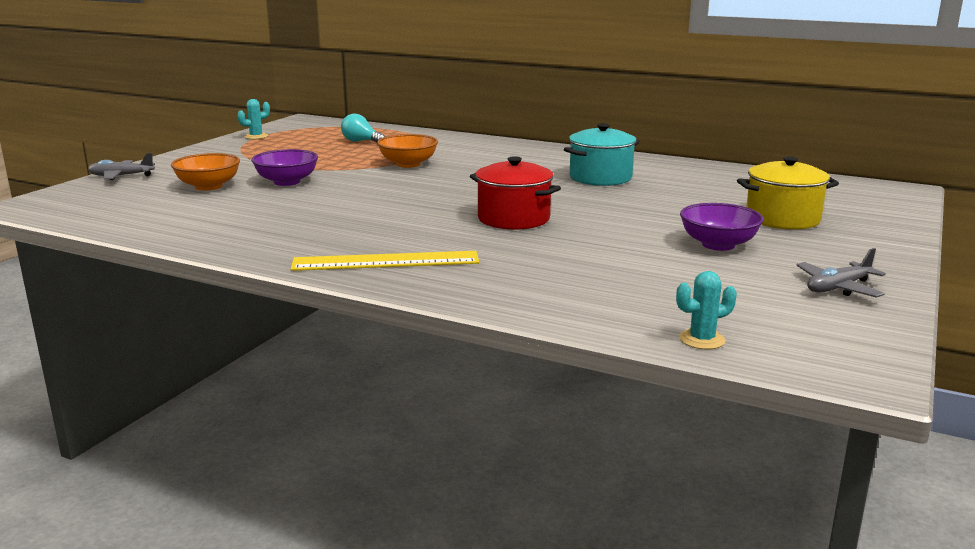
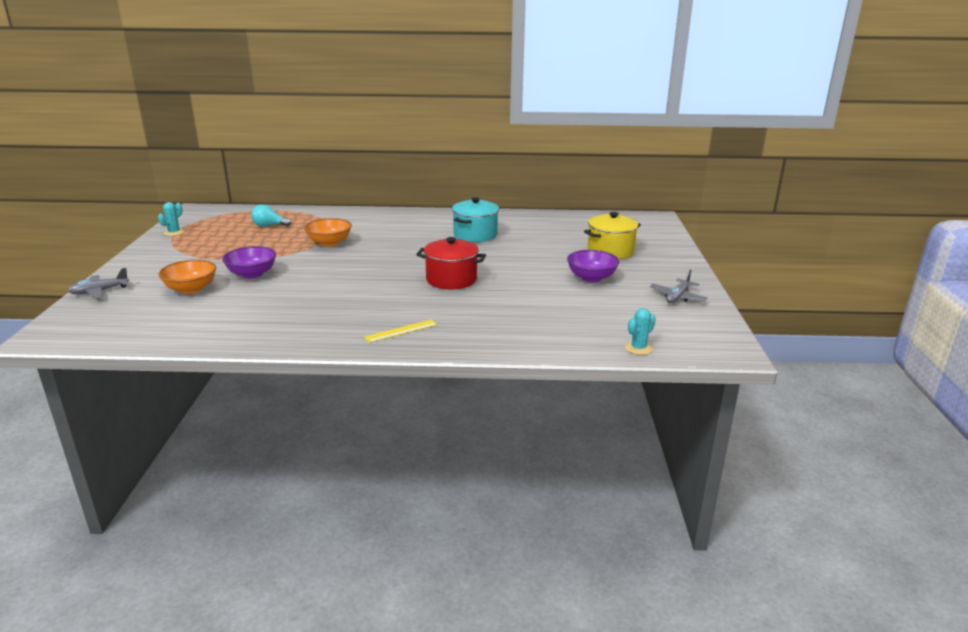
camera: 25 degrees left, 5 degrees up
(385, 261) = (401, 331): yellow ruler -> yellow ruler, size x0.56

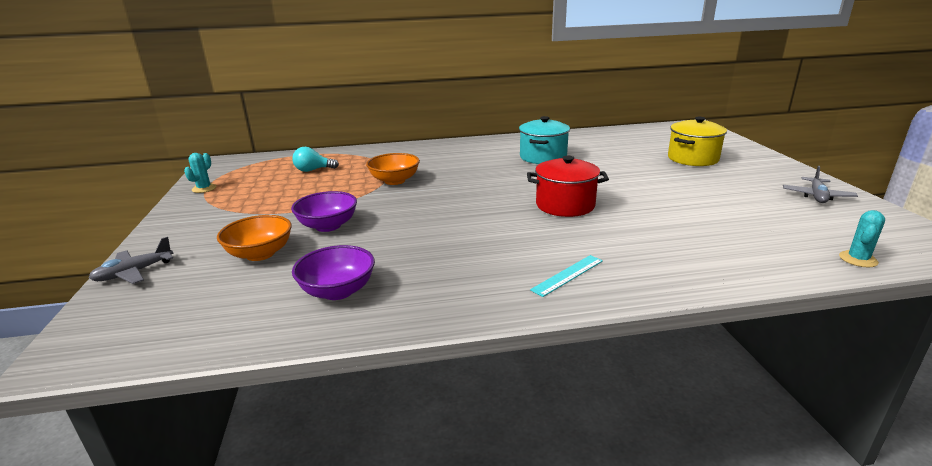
camera: 10 degrees left, 0 degrees up
(401, 331) = (567, 275): yellow ruler -> turquoise ruler
(591, 278) = (707, 186): purple bowl -> purple bowl (338, 291)

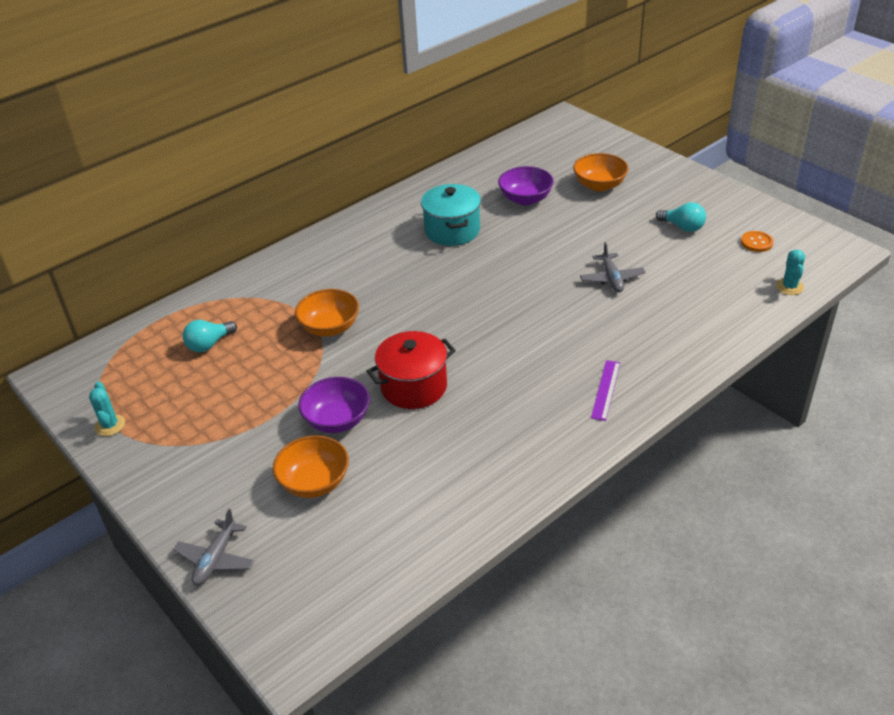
camera: 30 degrees left, 15 degrees up
(338, 291) = (440, 488): purple bowl -> purple bowl (525, 199)
(565, 205) = (536, 302): red pot -> red pot (414, 387)
(567, 275) = (605, 390): turquoise ruler -> purple ruler
(692, 159) = (599, 185): yellow pot -> orange bowl
(755, 194) = (683, 227): none -> turquoise light bulb
(817, 196) = (729, 213): grey plane -> grey plane (611, 278)
(836, 220) = (756, 242): none -> orange button

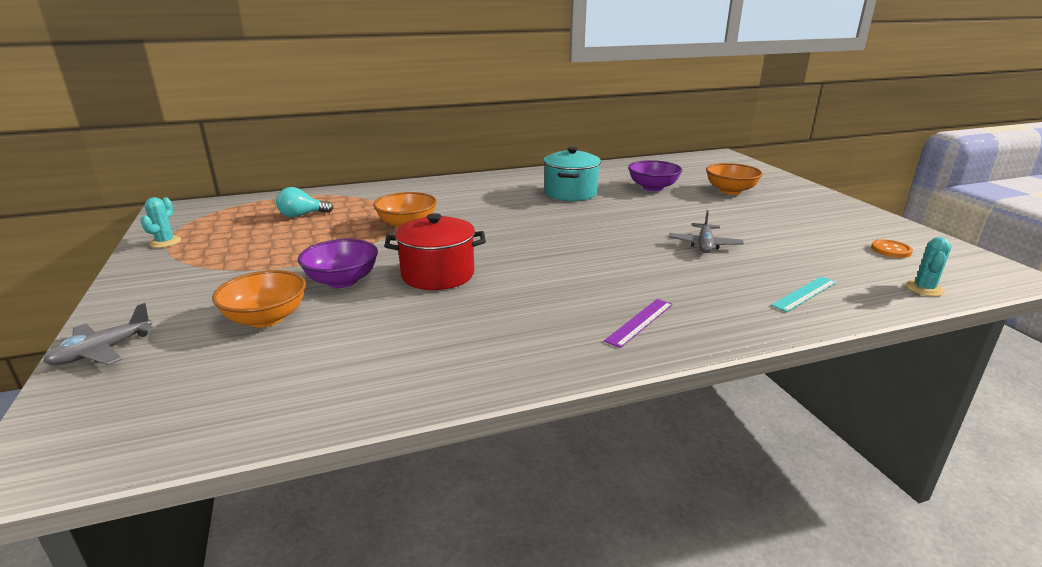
camera: 20 degrees right, 15 degrees down
(683, 227) = (805, 226): turquoise light bulb -> none
(709, 319) = (804, 293): none -> turquoise ruler

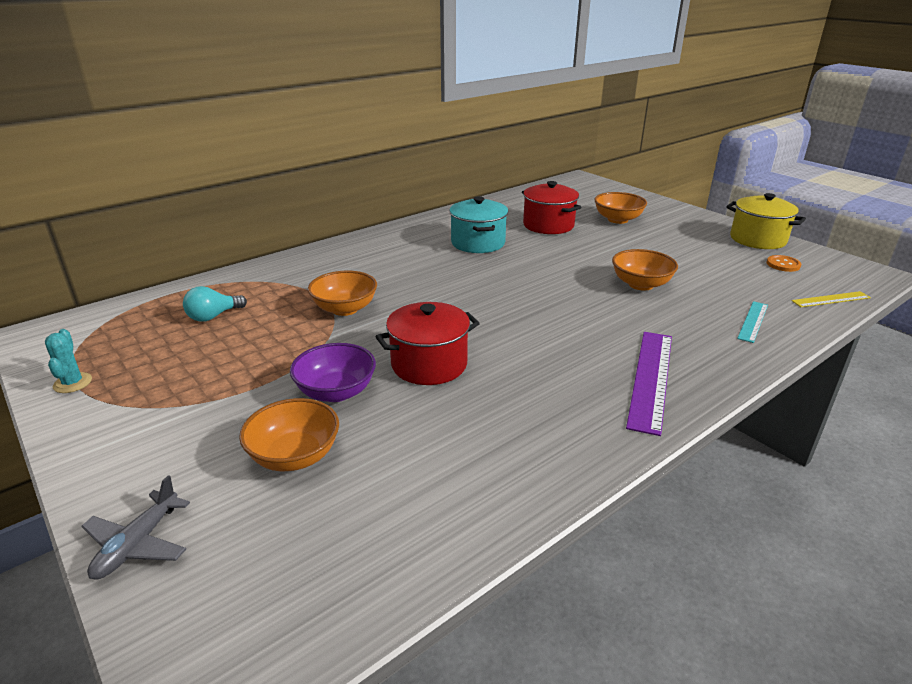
camera: 20 degrees left, 5 degrees up
(639, 322) = (650, 378): purple ruler -> purple ruler, size x1.77
(653, 187) = (548, 225): purple bowl -> red pot
(704, 245) = (641, 284): grey plane -> orange bowl
(879, 225) = (757, 239): none -> yellow pot
(924, 289) = (830, 299): turquoise cactus -> yellow ruler

